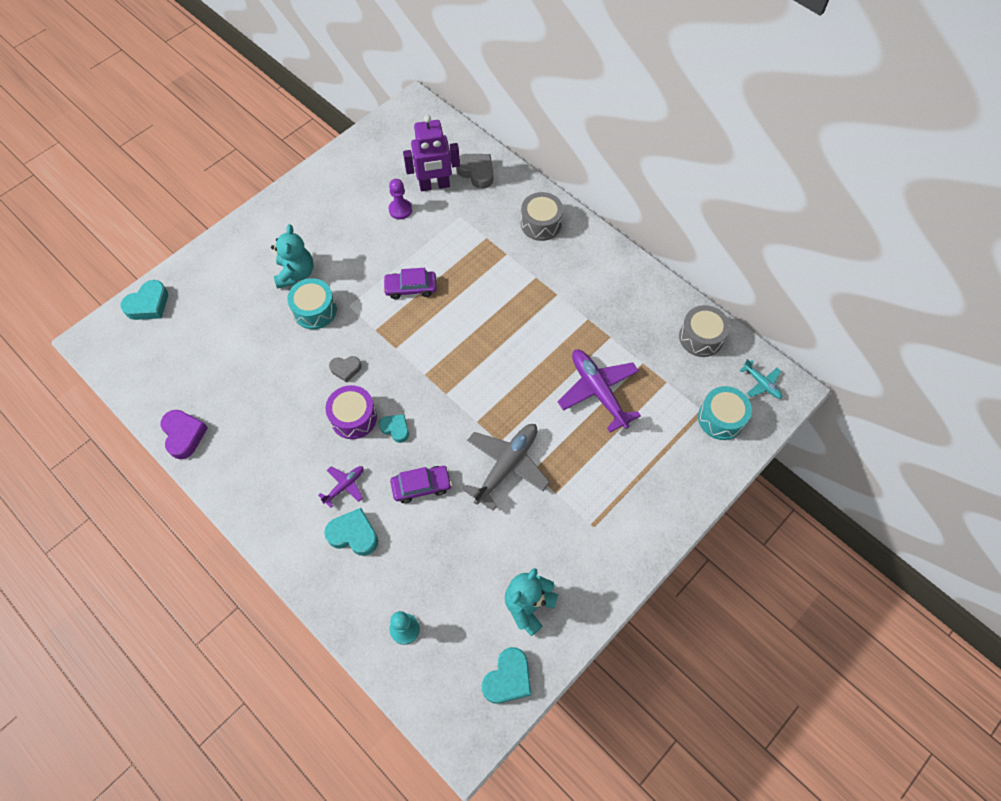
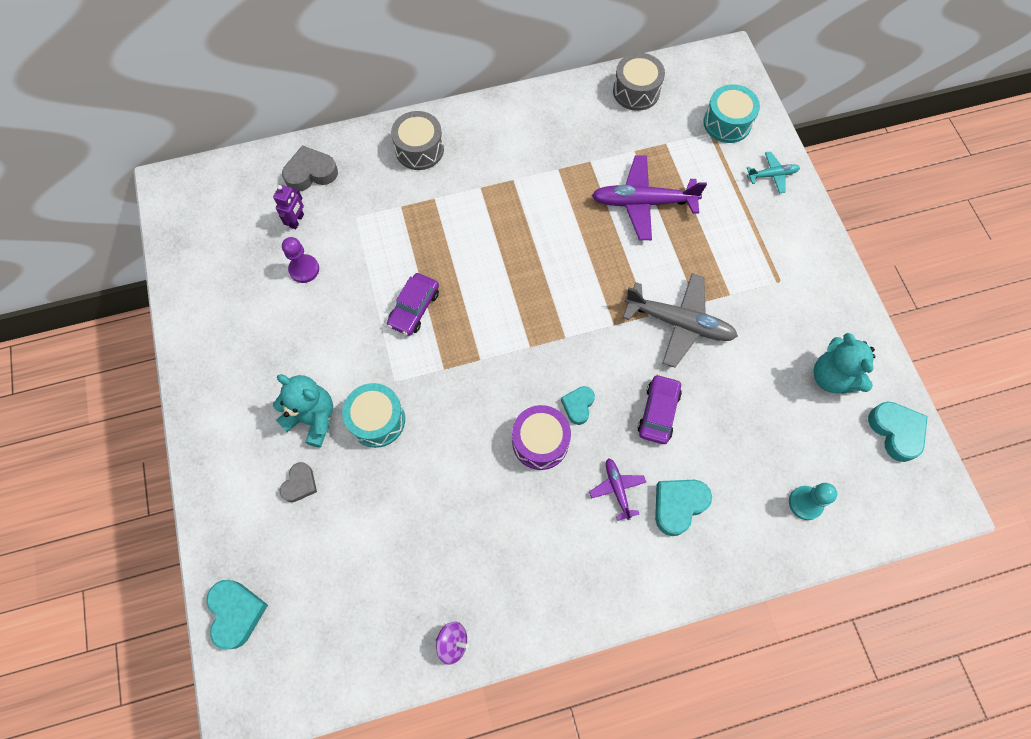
camera: 60 degrees left, 5 degrees up
(184, 435) = (453, 642): purple heart -> purple spinning top
(346, 369) = (475, 422): grey heart -> grey heart (300, 484)
(395, 429) = (578, 406): turquoise heart -> turquoise heart turned 45 degrees counterclockwise
(434, 185) = (297, 221): purple robot -> purple robot, size x0.51
(506, 466) = (678, 323): grey plane -> grey plane turned 135 degrees clockwise
(761, 383) = (710, 74): turquoise plane -> turquoise plane (772, 175)

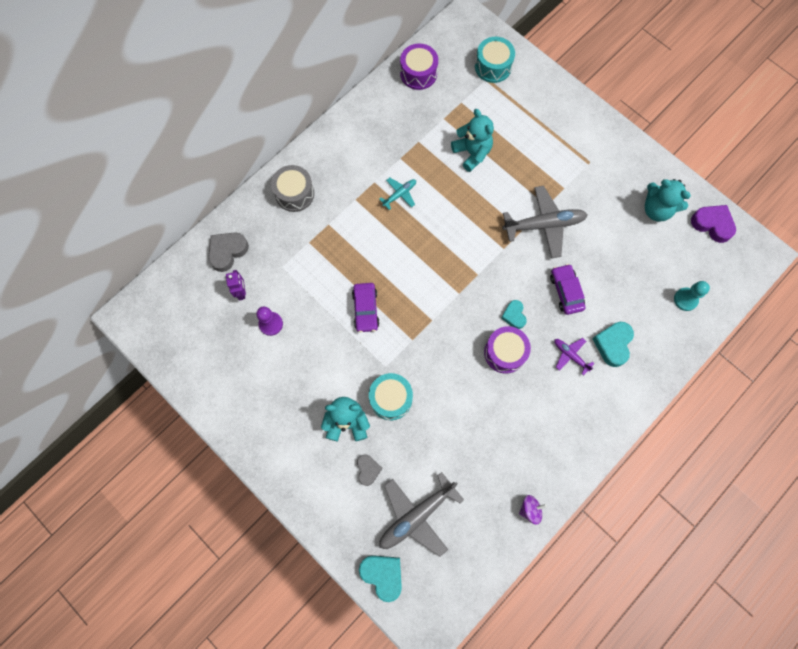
camera: 30 degrees left, 5 degrees up
(319, 568) = (417, 515): none -> grey plane
(636, 91) = (418, 73): grey drum -> purple drum
(643, 202) = (472, 153): purple plane -> turquoise teddy bear
(772, 175) = (543, 90): turquoise plane -> turquoise plane (399, 194)
(896, 431) = (712, 224): turquoise heart -> purple heart

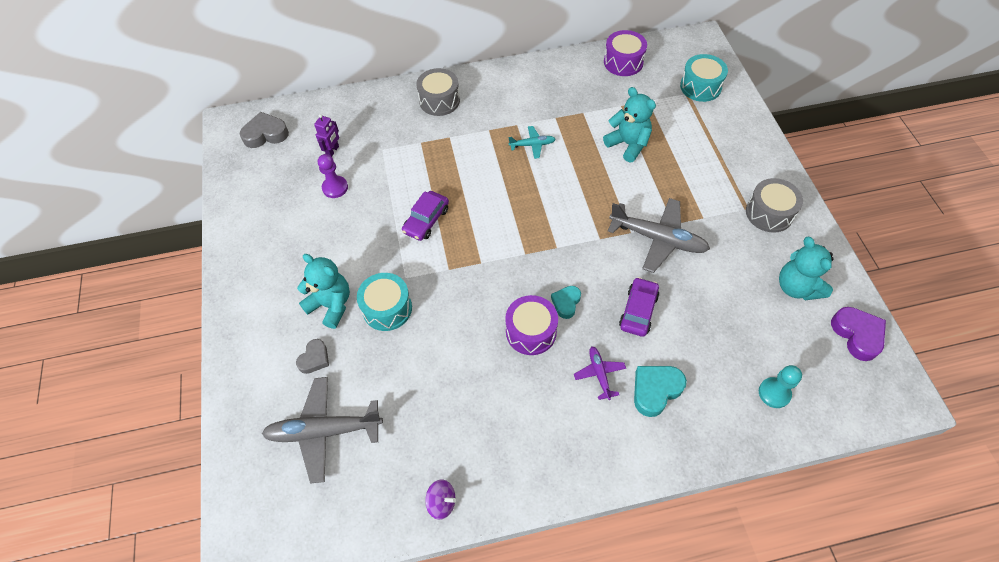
camera: 35 degrees right, 15 degrees down
(227, 252) = (347, 116): grey heart -> grey heart (265, 134)
(383, 575) = (246, 466): turquoise heart -> none
(472, 153) = (628, 144): turquoise teddy bear -> turquoise teddy bear turned 45 degrees counterclockwise
(606, 158) = (769, 213): none -> grey drum

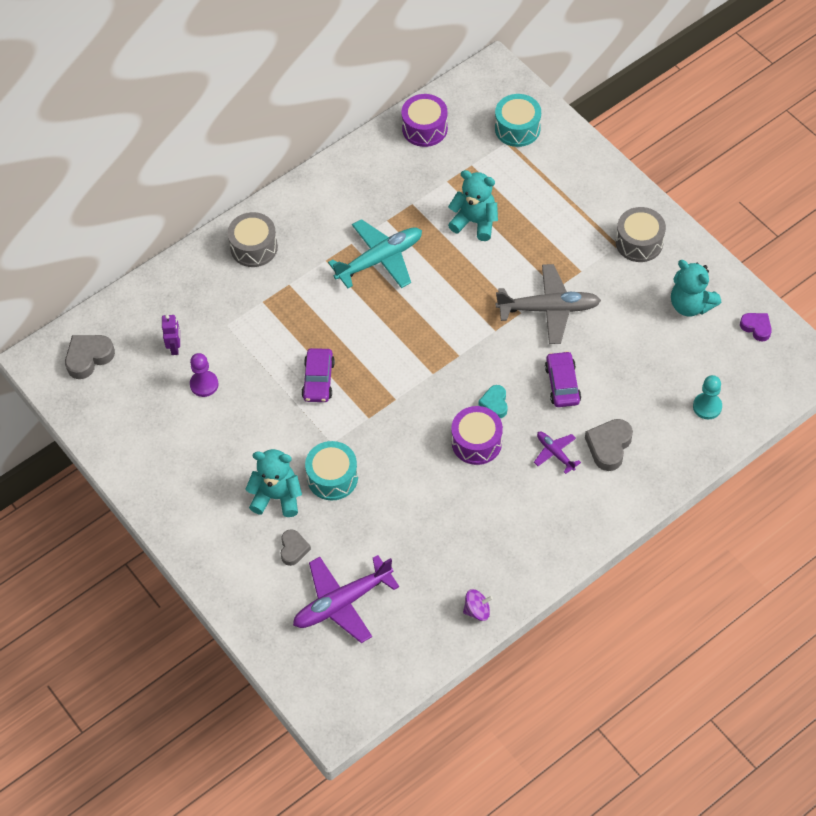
camera: 25 degrees left, 0 degrees up
(324, 431) = (343, 602): grey plane -> purple plane
(532, 145) = (379, 260): turquoise plane -> turquoise plane, size x1.96
(655, 390) = (609, 446): turquoise heart -> grey heart
(857, 335) = (756, 327): purple heart -> purple heart, size x0.64

